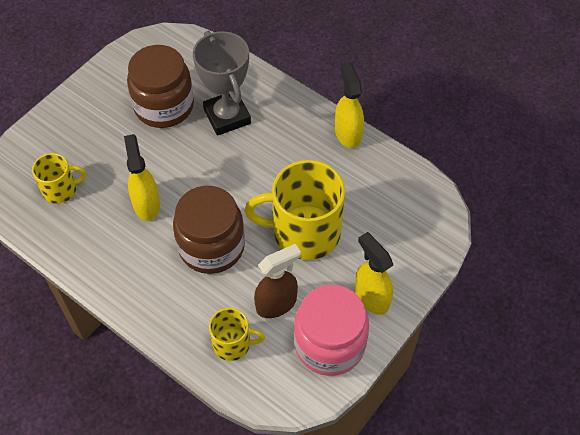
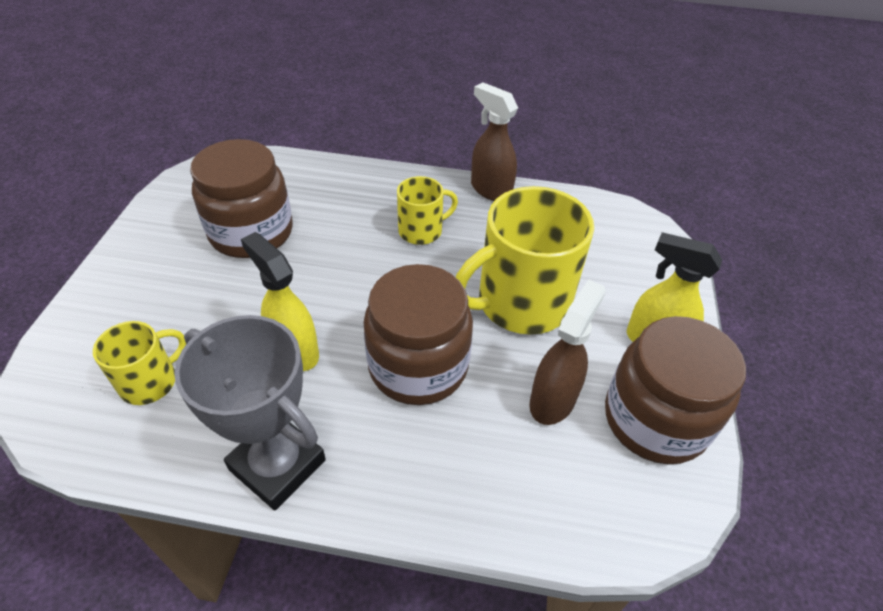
camera: 30 degrees left, 10 degrees down
(227, 116) = (340, 217): grey trophy -> grey trophy (277, 465)
(232, 344) = (536, 481): yellow mug -> yellow mug (421, 230)
(329, 344) = (655, 419): pink jar -> brown jar
(347, 133) = (490, 189): yellow spray bottle -> brown spray bottle

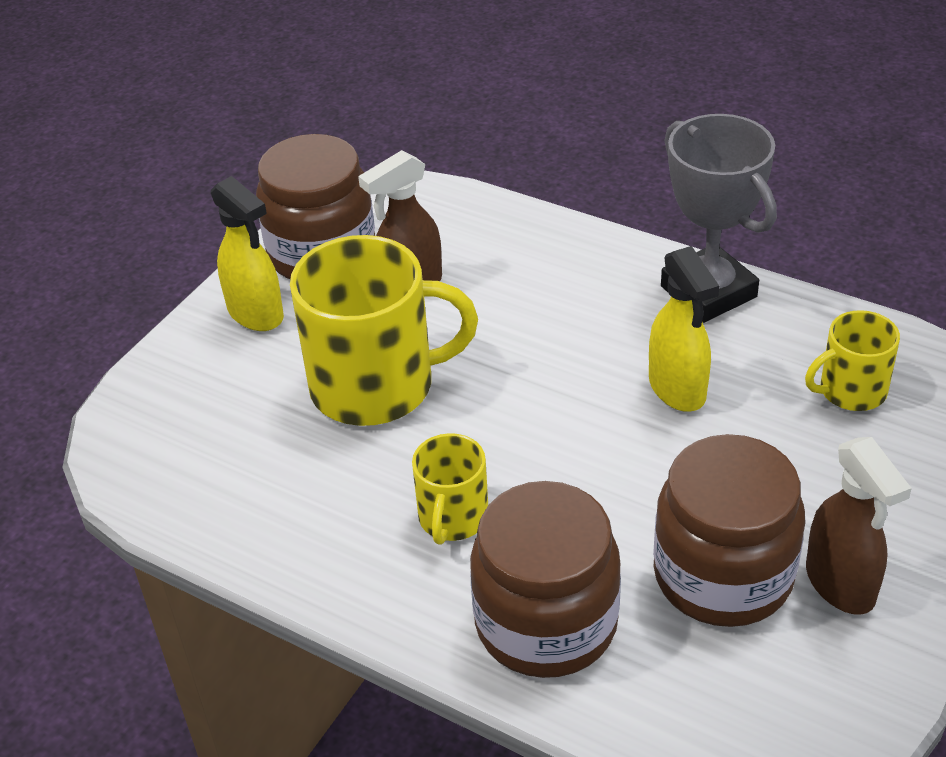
camera: 155 degrees left, 5 degrees down
(418, 366) = (537, 344): brown jar -> brown jar (546, 623)
(421, 230) = (452, 518): yellow mug -> yellow mug turned 75 degrees counterclockwise
(490, 189) = (299, 571): brown spray bottle -> brown spray bottle (840, 584)

